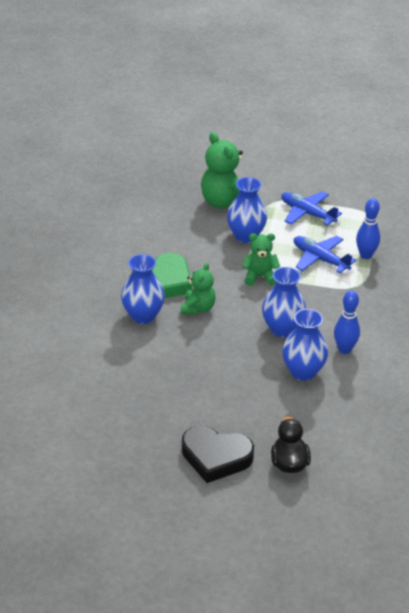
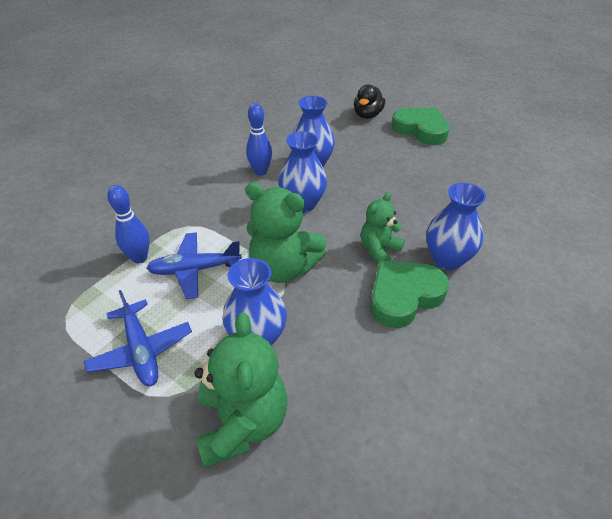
camera: 155 degrees left, 5 degrees up
(216, 457) = (421, 130): black heart -> green heart
(260, 276) = (283, 268): green teddy bear -> green teddy bear, size x1.65
(320, 259) = (195, 270): blue plane -> blue plane turned 105 degrees clockwise

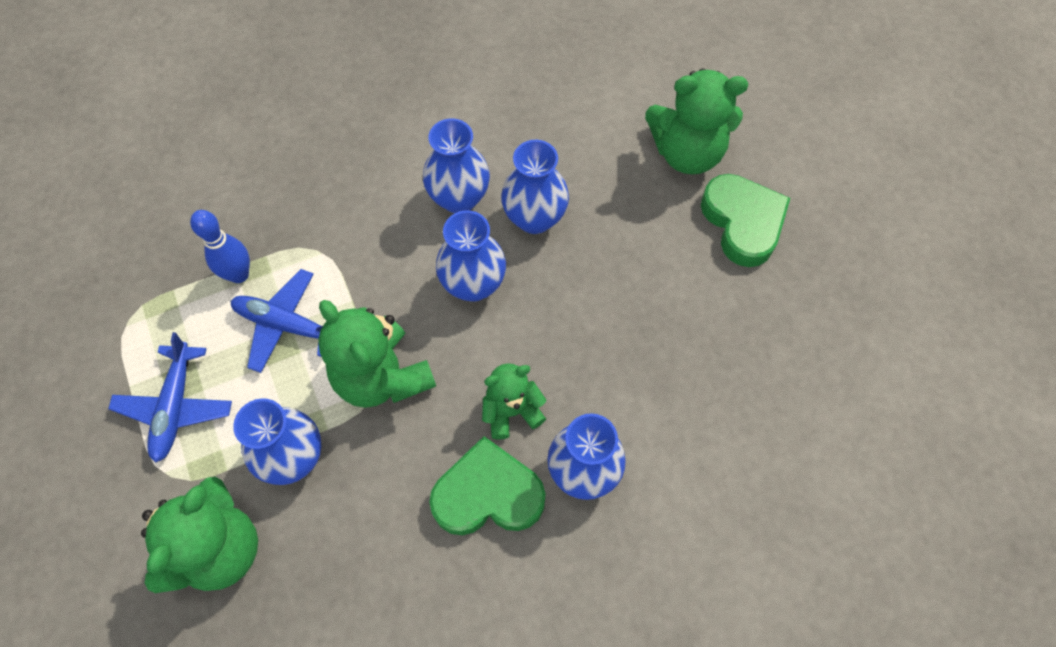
camera: 30 degrees right, 20 degrees up
(260, 172) = (459, 198): blue bowling pin -> blue vase
(367, 115) = (687, 153): black duck -> green teddy bear

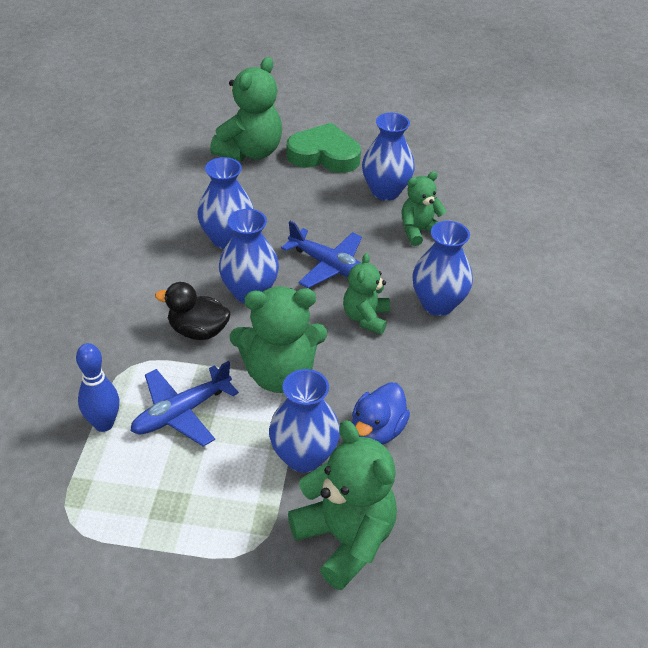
camera: 60 degrees left, 20 degrees down
(175, 407) = (190, 519): blue plane -> blue plane (329, 266)
(363, 507) = (377, 430): none -> blue duck
(392, 274) = (198, 331): none -> black duck
(459, 198) = (170, 268): blue vase -> blue vase (385, 191)
(488, 494) = (418, 358): green heart -> none
(690, 389) = (419, 231): none -> green teddy bear

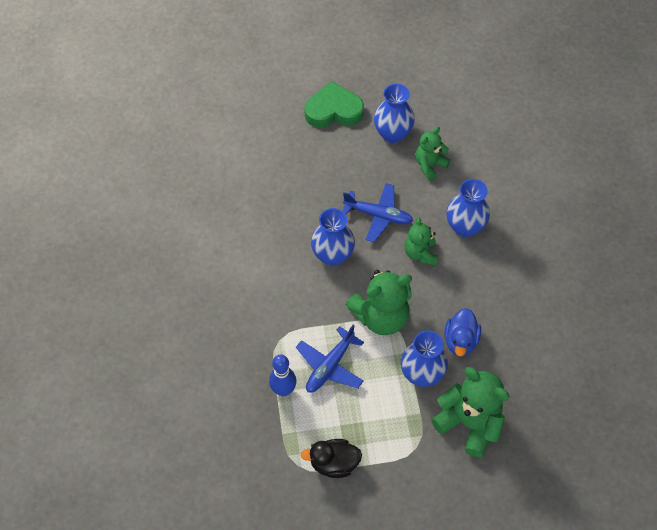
camera: 15 degrees left, 15 degrees up
(198, 331) = (311, 298): black duck -> black duck (334, 463)
(227, 239) = (296, 213): blue vase -> none
(250, 151) = (276, 123): green teddy bear -> none

